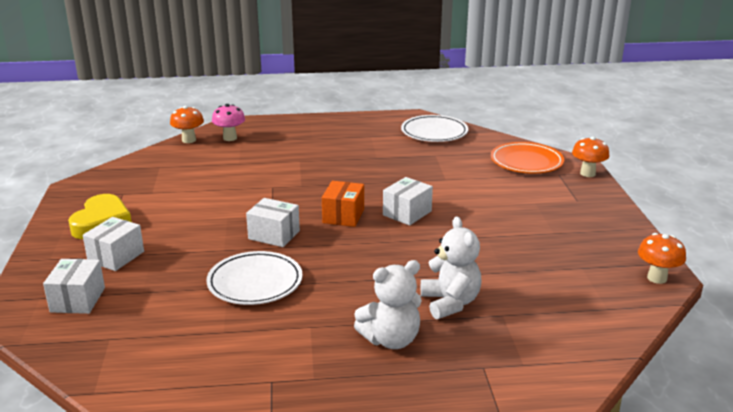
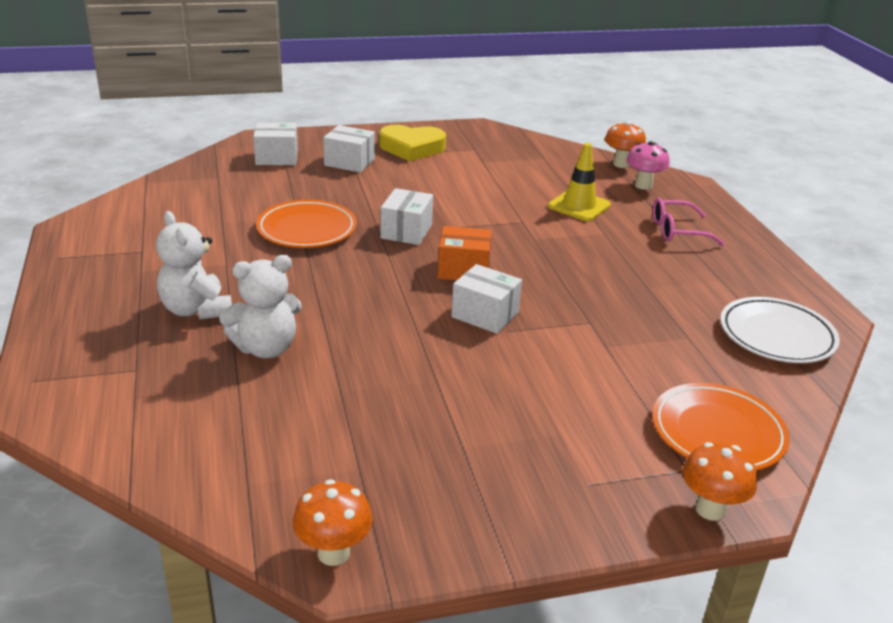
camera: 80 degrees right, 5 degrees up
(254, 164) = (579, 206): none -> yellow traffic cone
(255, 283) = (307, 229): white plate -> orange plate
(304, 138) = (677, 231): none -> pink glasses

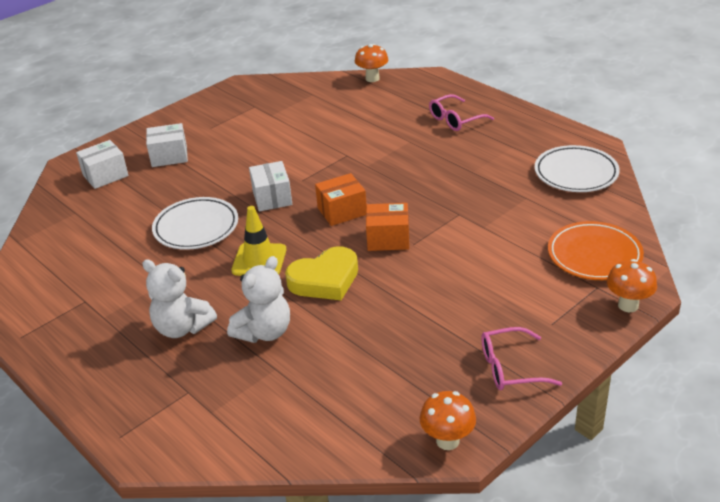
camera: 25 degrees left, 5 degrees up
(307, 229) = (196, 227): orange plate -> white plate
(412, 148) = (205, 124): yellow heart -> yellow heart (325, 280)
(485, 315) = (388, 239): white box -> orange box
(488, 509) = (510, 368): none -> pink glasses
(579, 206) = (374, 126): yellow traffic cone -> yellow traffic cone (259, 260)
(643, 185) = (402, 91): pink mushroom -> none

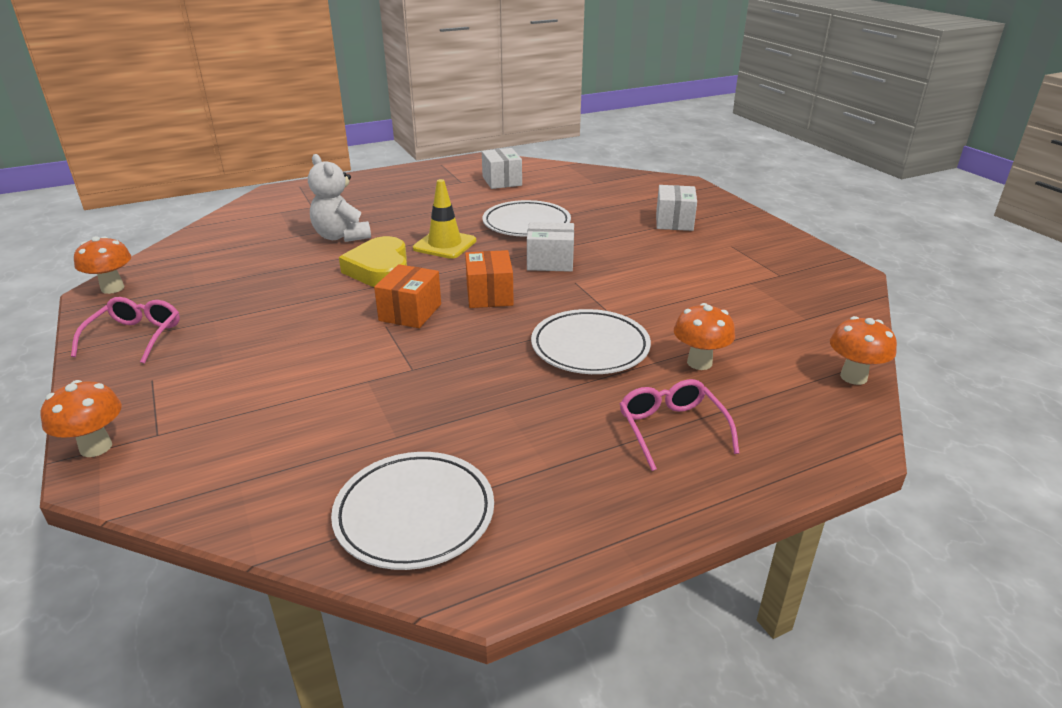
camera: 105 degrees right, 5 degrees down
(105, 175) = (652, 194): white box -> white box (502, 181)
(182, 327) = (387, 209): white teddy bear -> none
(385, 120) = (699, 363): none -> orange mushroom
(391, 156) = (590, 347): none -> white plate
(594, 255) = (211, 455): orange plate -> none

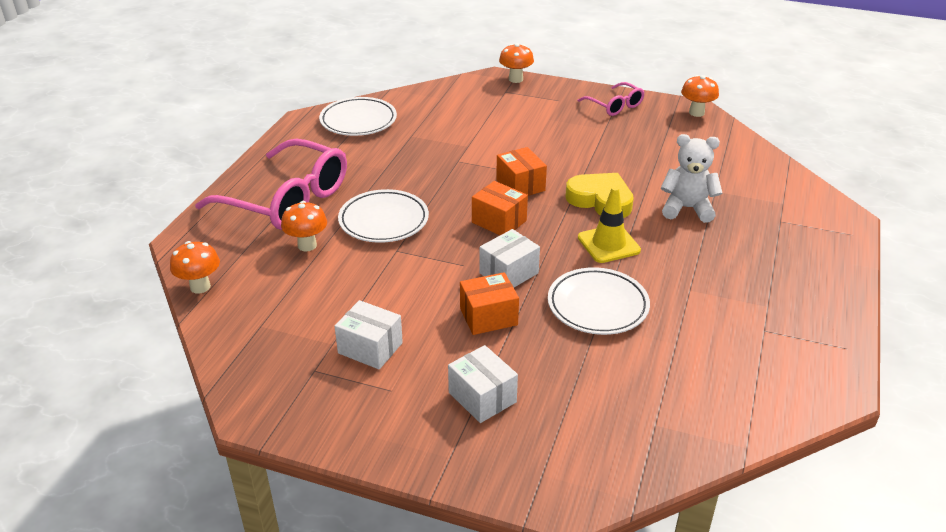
camera: 135 degrees right, 5 degrees up
(502, 181) = (736, 358): white box -> white box (370, 348)
(609, 248) = (488, 317): none -> orange box
(671, 429) = (287, 200): pink glasses -> pink glasses, size x2.01

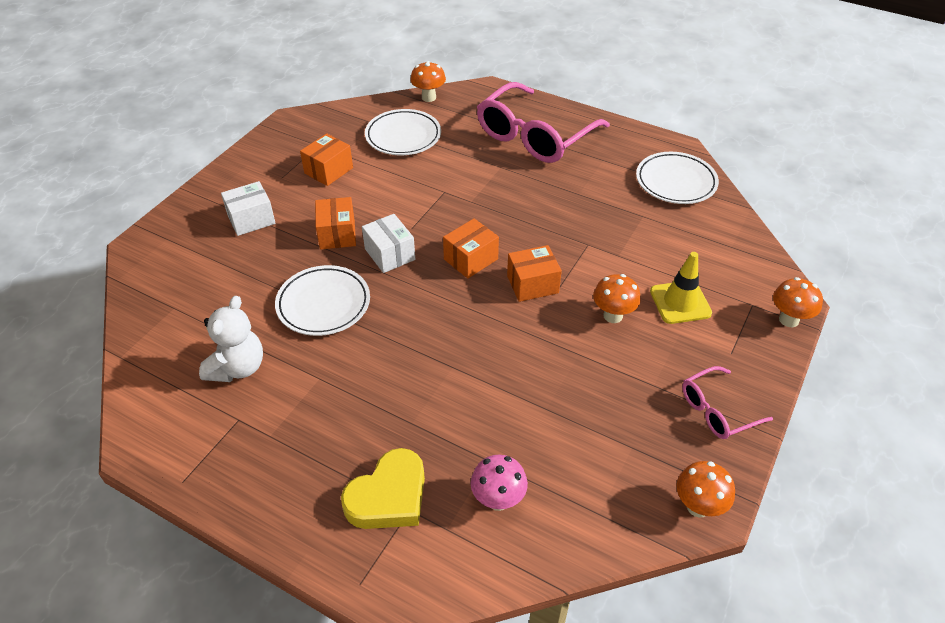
camera: 100 degrees right, 10 degrees up
(307, 245) = (465, 145): orange mushroom -> orange mushroom (613, 316)
(370, 348) = (328, 170): white box -> orange box
(383, 220) = (490, 187): white plate -> white plate (403, 136)
(600, 200) = (491, 344): yellow heart -> yellow heart (388, 496)
(608, 244) = (411, 332): yellow traffic cone -> yellow traffic cone (680, 302)
(687, 208) = (457, 419): white teddy bear -> white teddy bear (238, 367)
(745, 184) = (498, 500): none -> pink mushroom

